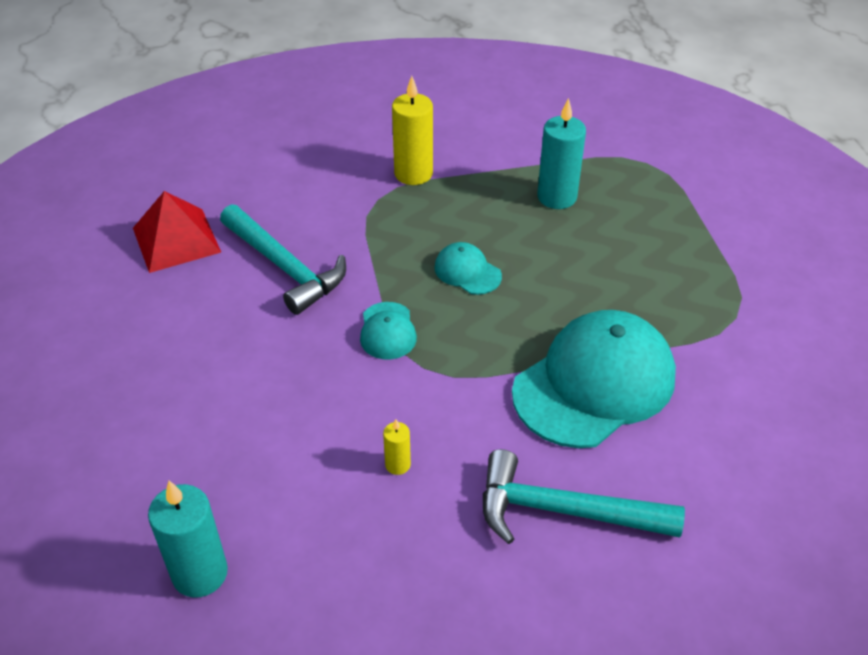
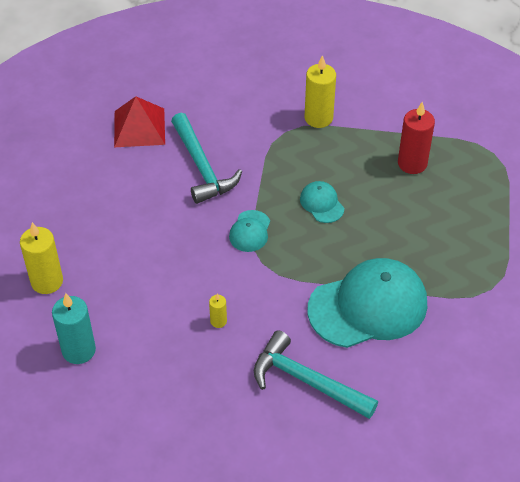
camera: 20 degrees right, 5 degrees up
(111, 483) = (47, 281): none -> yellow candle
(557, 197) = (412, 163): turquoise candle -> red candle

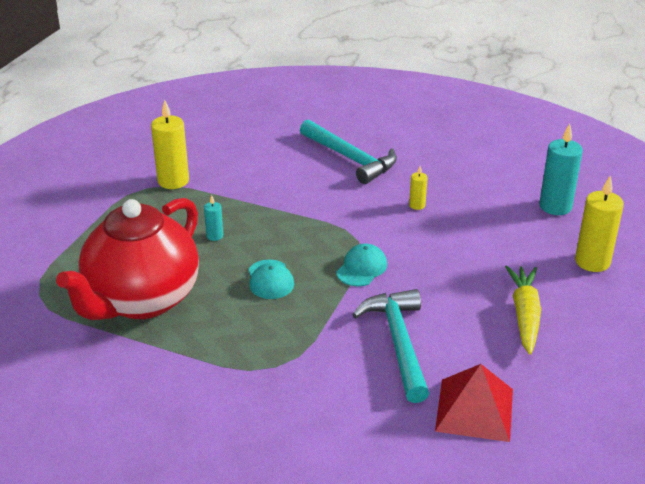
camera: 165 degrees left, 15 degrees down
(107, 211) = (524, 315): none -> yellow carrot
(318, 118) = (222, 375): yellow candle -> yellow candle (173, 181)
(368, 306) = (270, 193): turquoise cap -> none
(392, 240) = (214, 236): none -> turquoise candle
(412, 163) = (141, 300): red candle -> red teapot

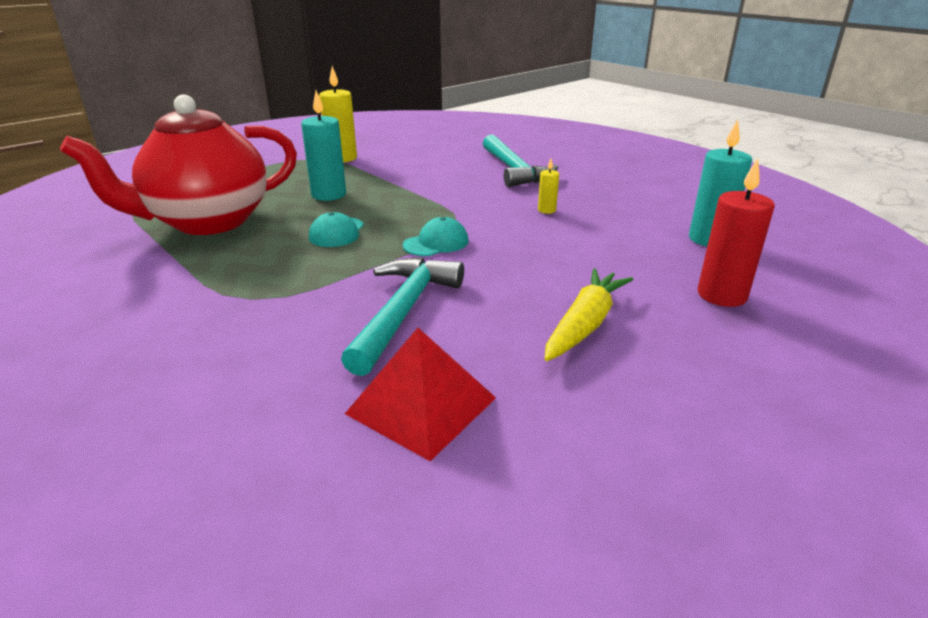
camera: 25 degrees right, 5 degrees down
(214, 236) = (329, 195): turquoise candle -> turquoise candle, size x2.00
(592, 262) = (721, 295): yellow candle -> red candle

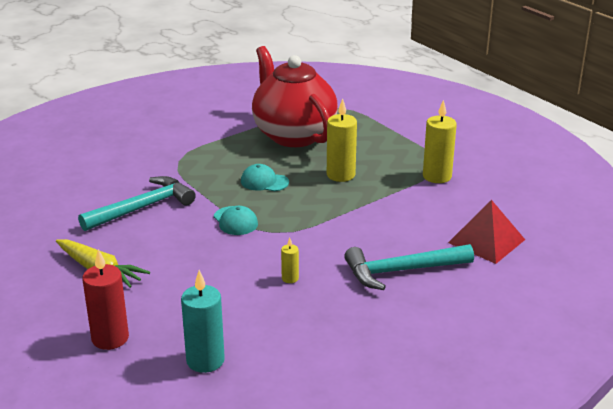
camera: 95 degrees right, 0 degrees up
(329, 195) = (340, 175): turquoise candle -> yellow candle
(404, 311) = (143, 208): turquoise hammer -> turquoise hammer turned 60 degrees counterclockwise
(421, 405) = (53, 212): red pyramid -> red pyramid (486, 241)

